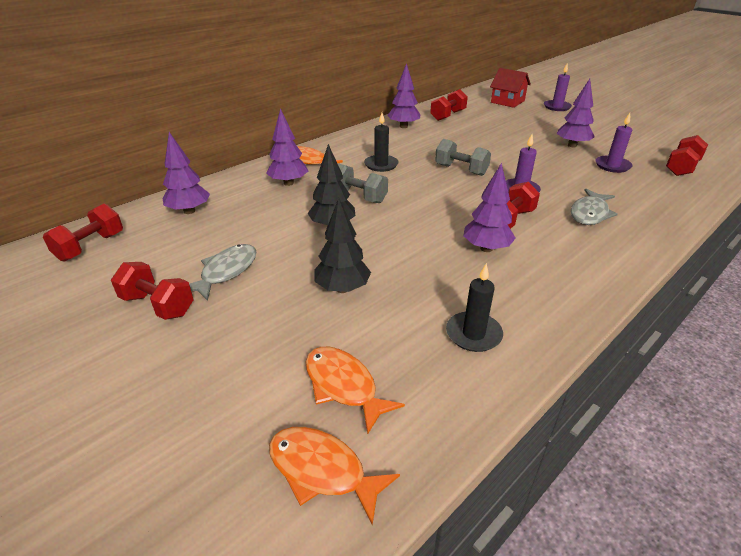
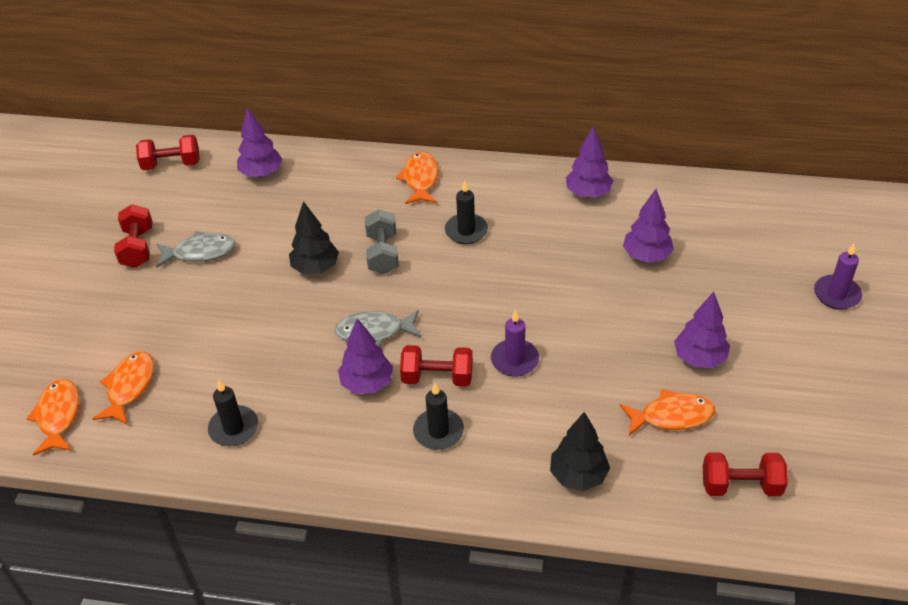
camera: 55 degrees right, 10 degrees up
(288, 183) = (363, 195): purple tree -> purple tree (646, 256)
(342, 288) = (231, 326): black tree -> black tree (578, 476)
(448, 115) = (668, 210): red dumbbell -> none
(461, 170) = (518, 294): grey dumbbell -> none
(507, 101) = (794, 239): red house -> none
(564, 238) = (438, 431): none -> black candle
(590, 213) = (513, 434): grey fish -> grey fish (374, 332)
(612, 166) = (671, 416): purple candle -> orange fish

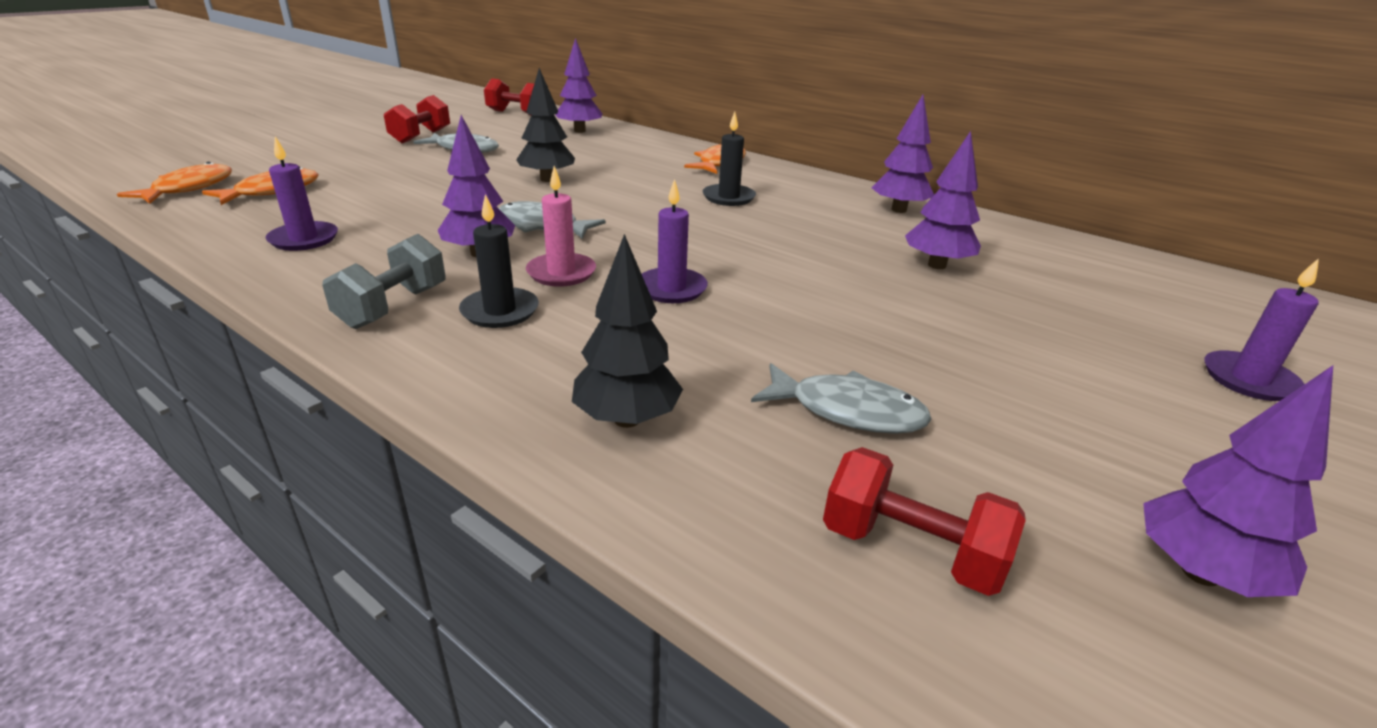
camera: 25 degrees right, 15 degrees down
(234, 428) = (304, 239): black candle -> purple candle
(383, 253) = (623, 188): grey dumbbell -> grey dumbbell (393, 307)
(437, 377) = (561, 273): red dumbbell -> pink candle
(671, 416) = (847, 411): orange fish -> grey fish
(699, 358) = (947, 368): purple tree -> purple tree (1200, 572)

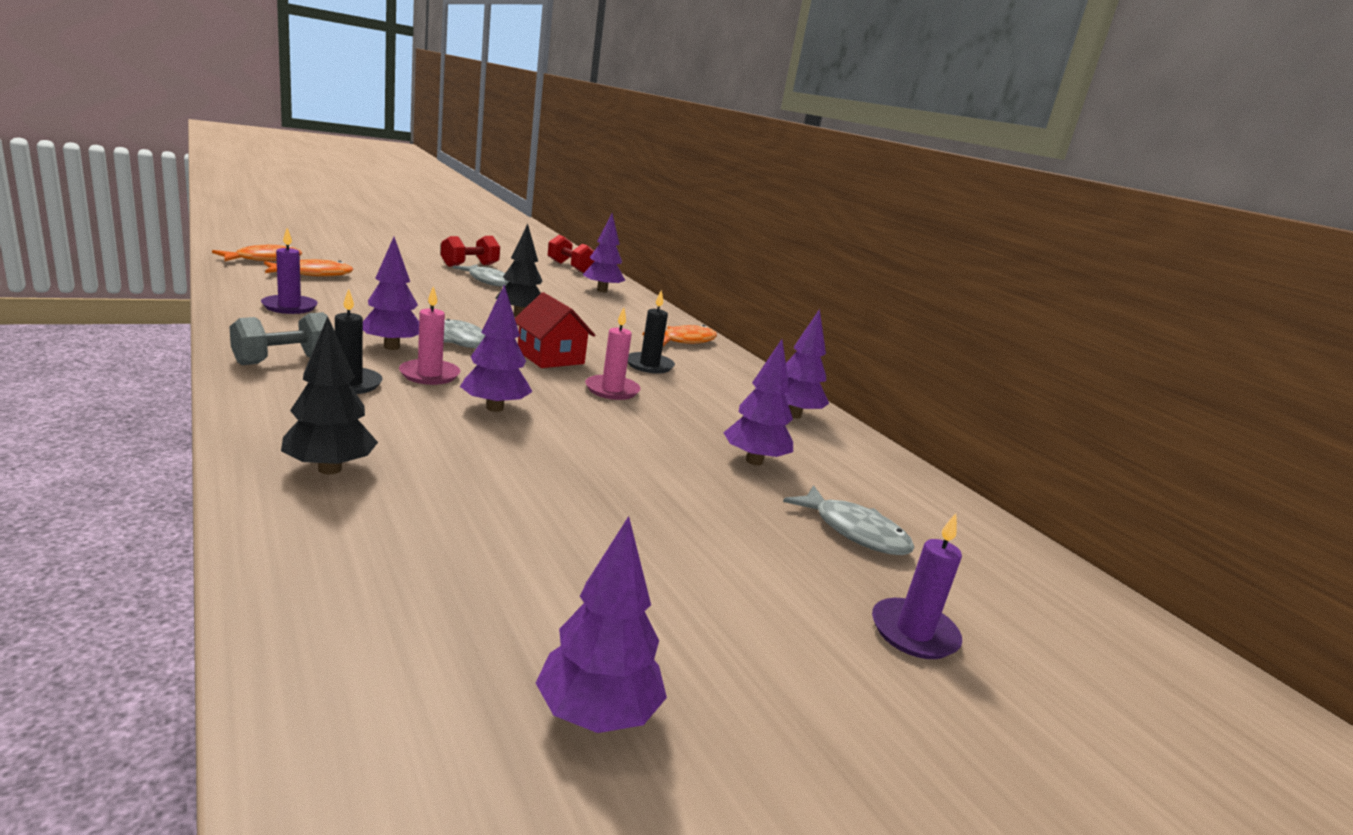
camera: 20 degrees right, 10 degrees down
(639, 216) = (550, 357): none -> red house
(671, 289) = (495, 408): purple candle -> purple tree
(737, 233) = (612, 390): none -> pink candle
(847, 411) = (496, 520): grey fish -> grey fish (854, 531)
(910, 550) = (395, 608): red dumbbell -> none

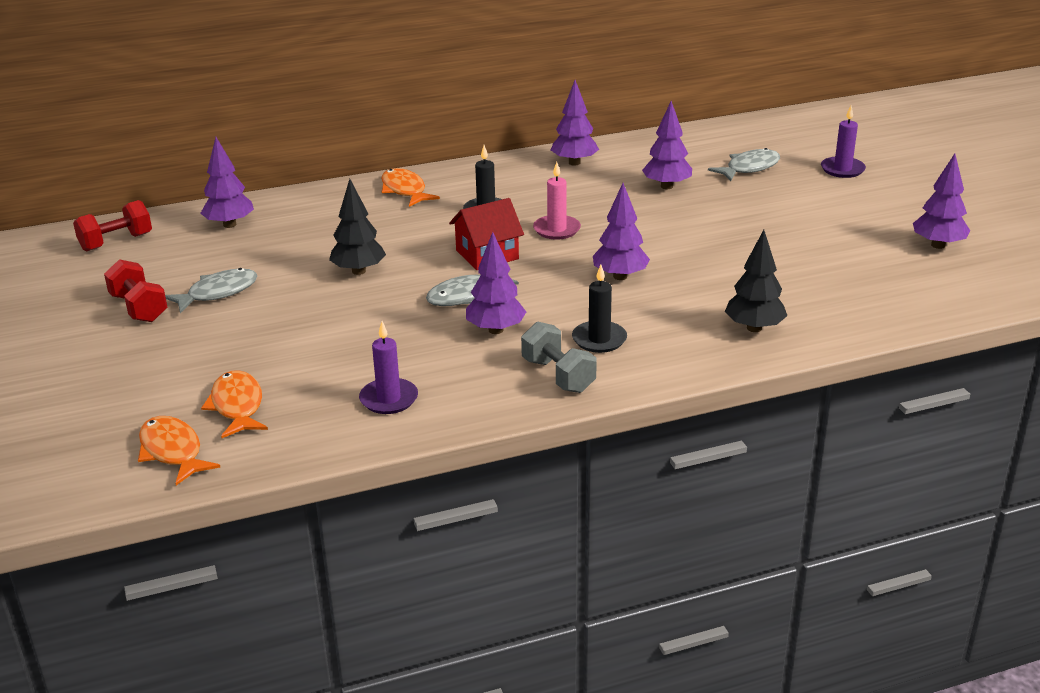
camera: 75 degrees left, 10 degrees up
(429, 375) = (560, 307): pink candle -> none

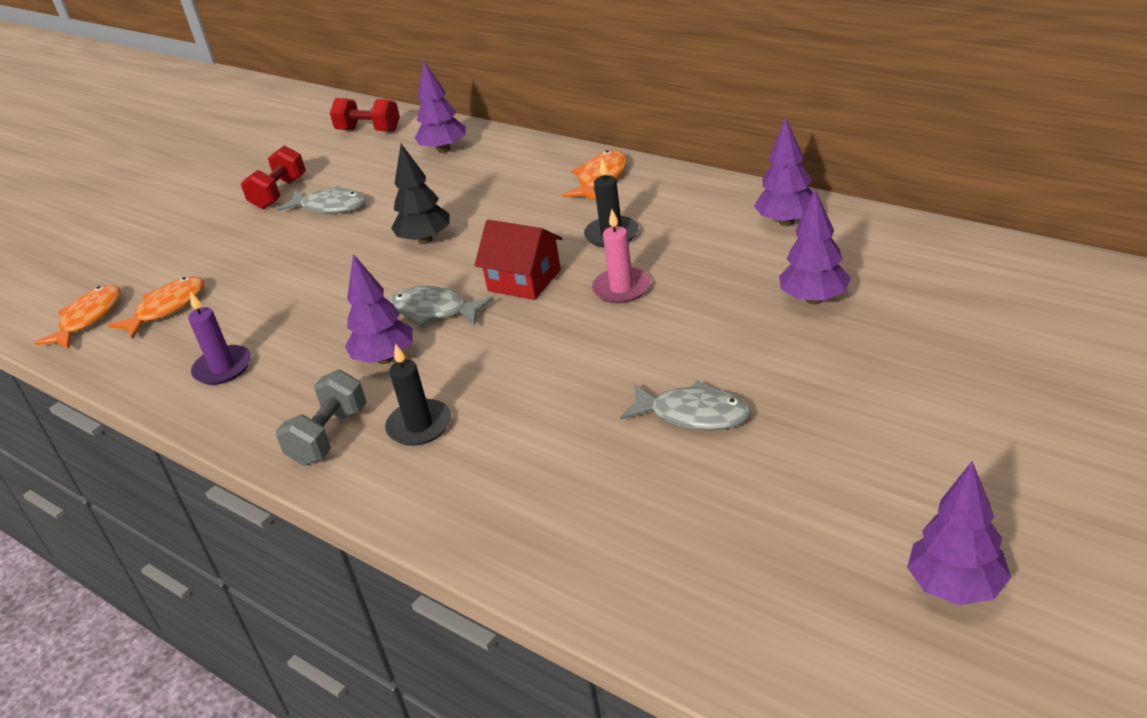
camera: 60 degrees right, 5 degrees up
(620, 276) = (564, 374): purple tree -> none
(749, 168) = (951, 328): grey fish -> grey fish (693, 414)
(754, 328) = (541, 520): black tree -> none
(842, 169) = (1067, 398): purple candle -> none

